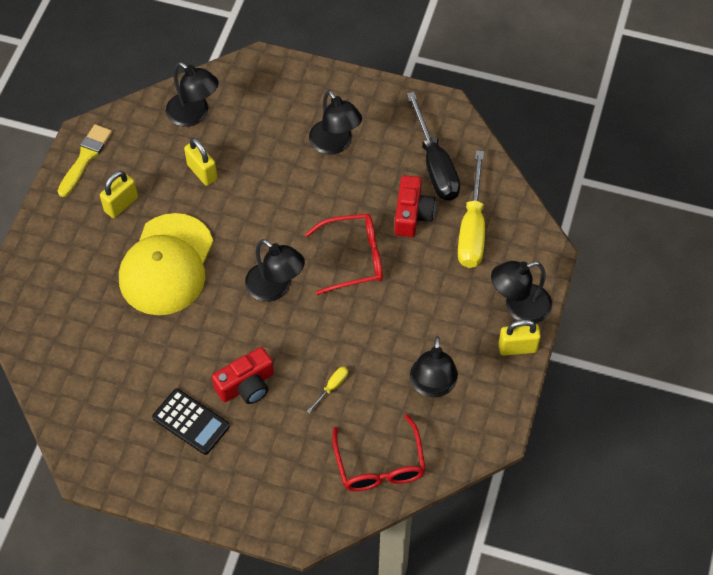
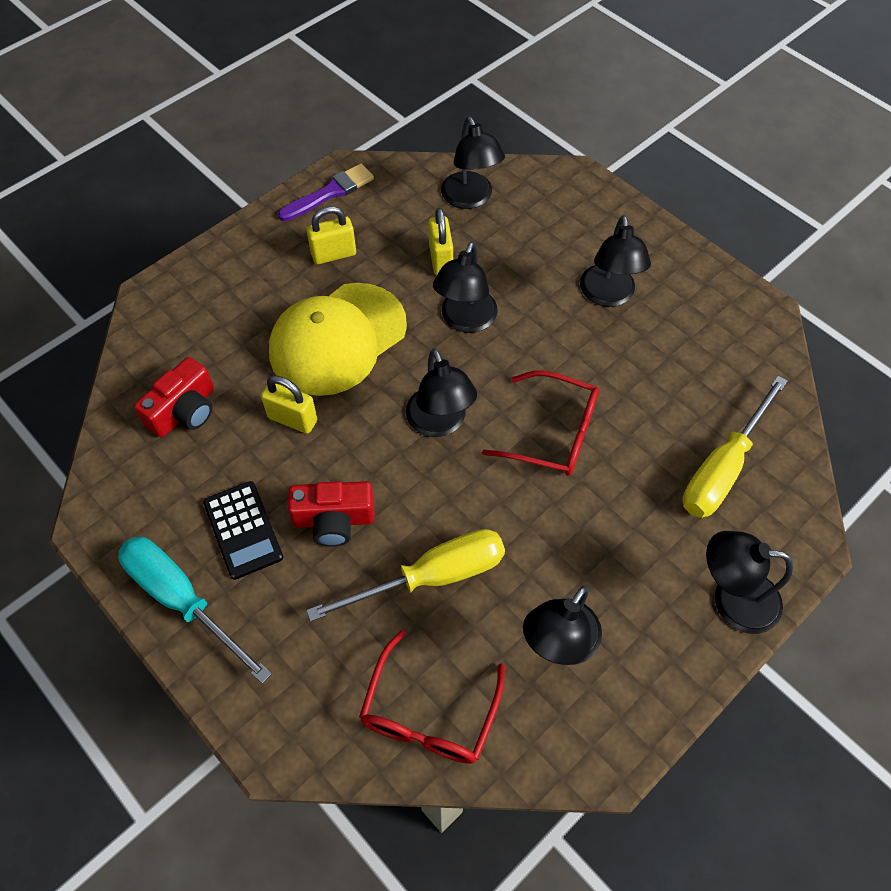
camera: 30 degrees right, 0 degrees up
(85, 158) = (330, 193): yellow brush -> purple brush
(182, 483) = (182, 600): none -> turquoise screwdriver
(248, 209) = (465, 320): none -> black lamp
(332, 387) = (432, 577): yellow screwdriver -> yellow screwdriver, size x2.38
(412, 214) = (655, 416): red camera -> red camera (184, 411)
(435, 165) = (716, 371): black screwdriver -> none
(517, 348) = (701, 653): yellow padlock -> yellow padlock (292, 419)

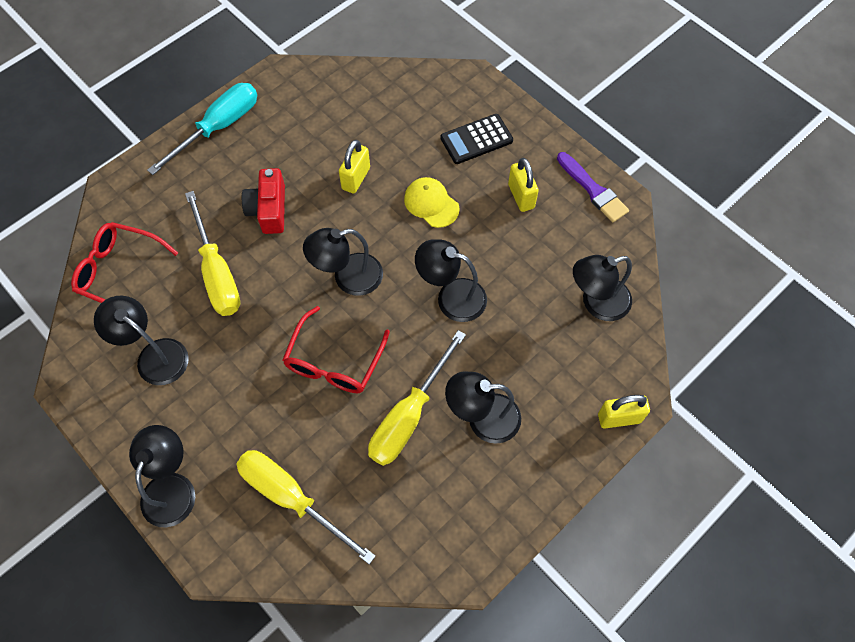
camera: 90 degrees right, 5 degrees up
(184, 411) = (366, 112): red camera -> none
(243, 530) = (266, 156): black calculator -> black calculator (476, 139)
(337, 339) = (431, 203): yellow cap -> yellow cap, size x0.50
(440, 260) = (519, 278): yellow padlock -> yellow padlock (619, 418)
(613, 359) = (409, 416): none -> yellow screwdriver

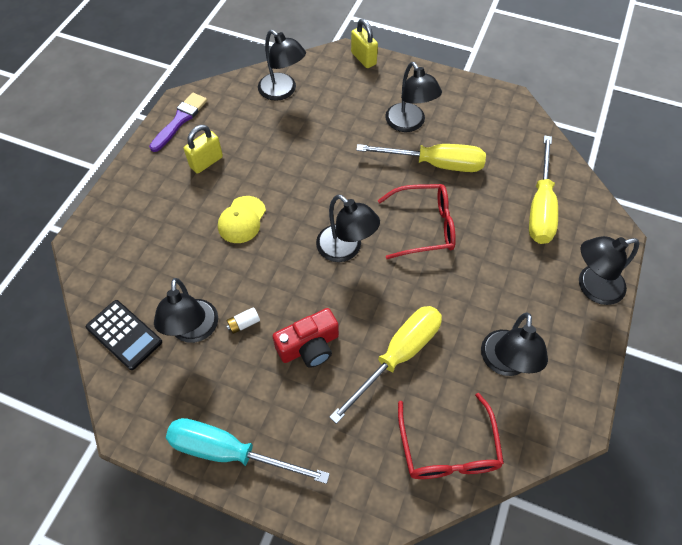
camera: 115 degrees left, 5 degrees down
(319, 170) = (244, 324): none -> white battery
(356, 178) = (240, 288): yellow padlock -> none
(451, 297) = (324, 174): black lamp -> black lamp (194, 331)
(476, 139) = (157, 212): black calculator -> black calculator (124, 335)

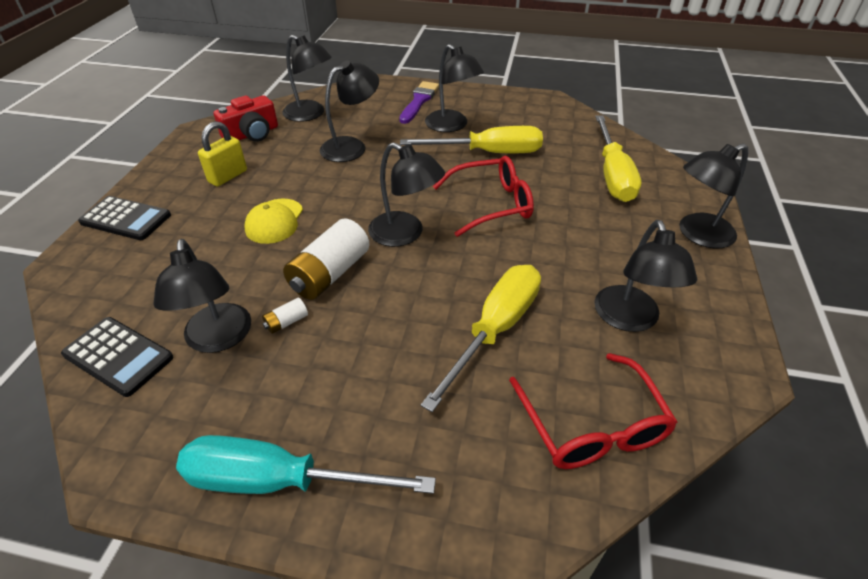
camera: 10 degrees left, 15 degrees down
(125, 200) = (126, 219): none -> black calculator
(180, 120) = (195, 146): purple brush -> purple brush (419, 101)
(280, 282) = (330, 274): none -> white battery
(309, 346) = (377, 335): red camera -> red camera (252, 134)
(315, 139) = (351, 146): none -> black lamp
(363, 58) = (392, 85): yellow padlock -> none

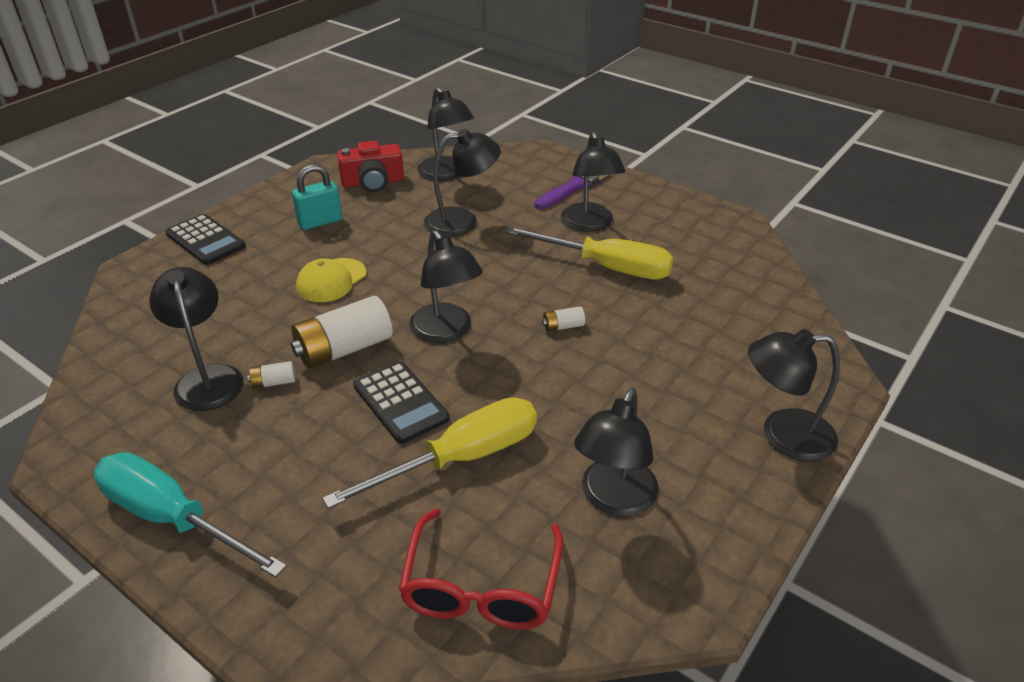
camera: 25 degrees right, 5 degrees down
(118, 356) = (121, 365): black calculator -> black calculator (400, 402)
(218, 339) = (207, 378): black lamp -> black lamp turned 150 degrees clockwise
(228, 176) = (320, 222): yellow padlock -> turquoise padlock
(491, 204) = (563, 326): red glasses -> white battery
(612, 175) = (736, 333): yellow screwdriver -> none

